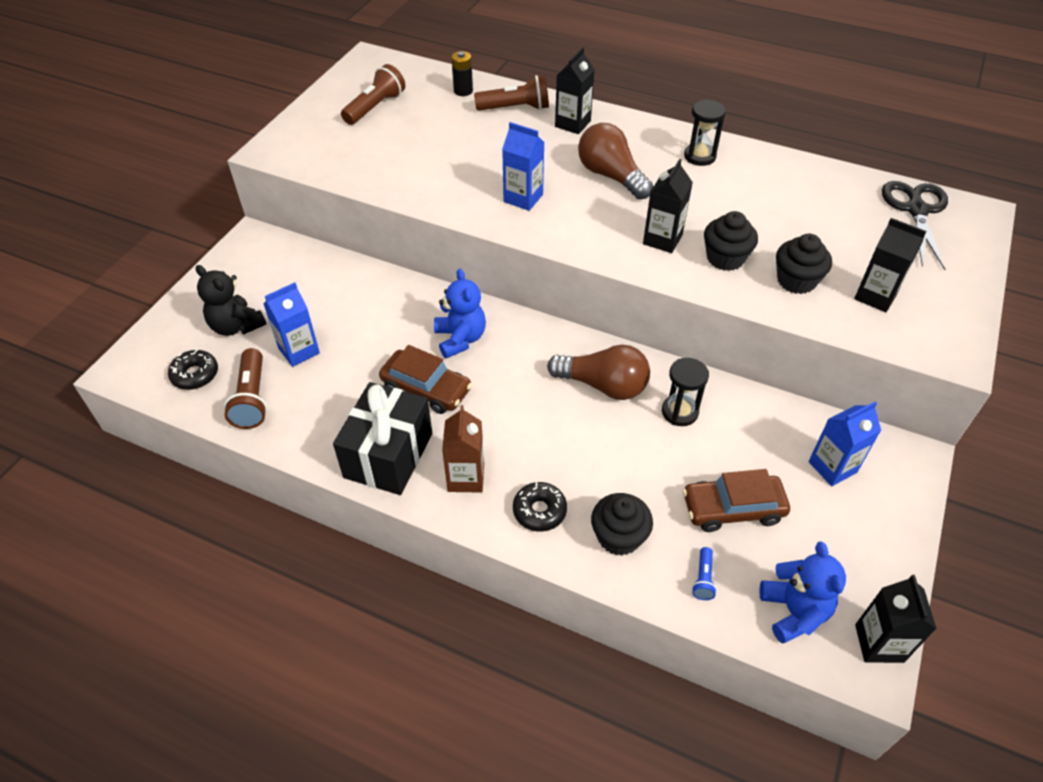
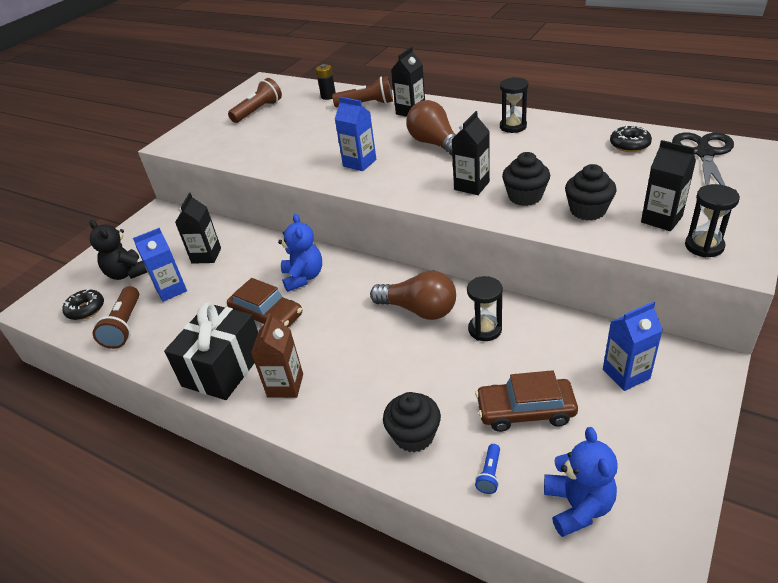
camera: 10 degrees right, 10 degrees down
(539, 511) = (345, 413): black donut -> black donut (629, 145)
(879, 643) = (666, 539): black carton -> black carton (206, 255)
(921, 333) = (704, 246): none -> black hourglass

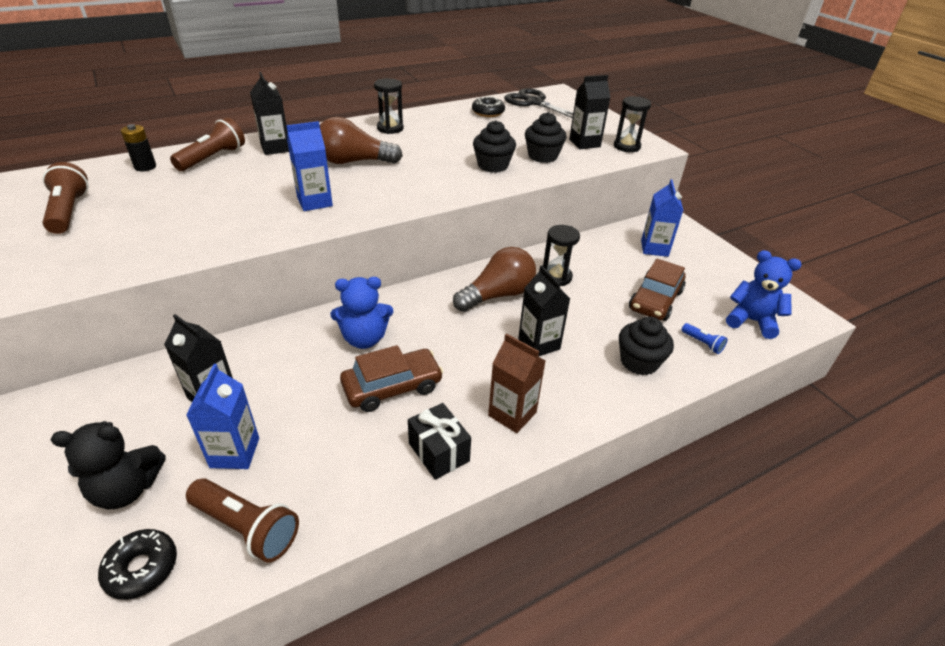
camera: 65 degrees left, 0 degrees up
(223, 368) = (439, 452): black gift -> black gift, size x0.58
(303, 277) = (364, 339): blue teddy bear -> blue teddy bear turned 150 degrees clockwise
(471, 186) = (444, 175): black carton -> black carton (539, 344)

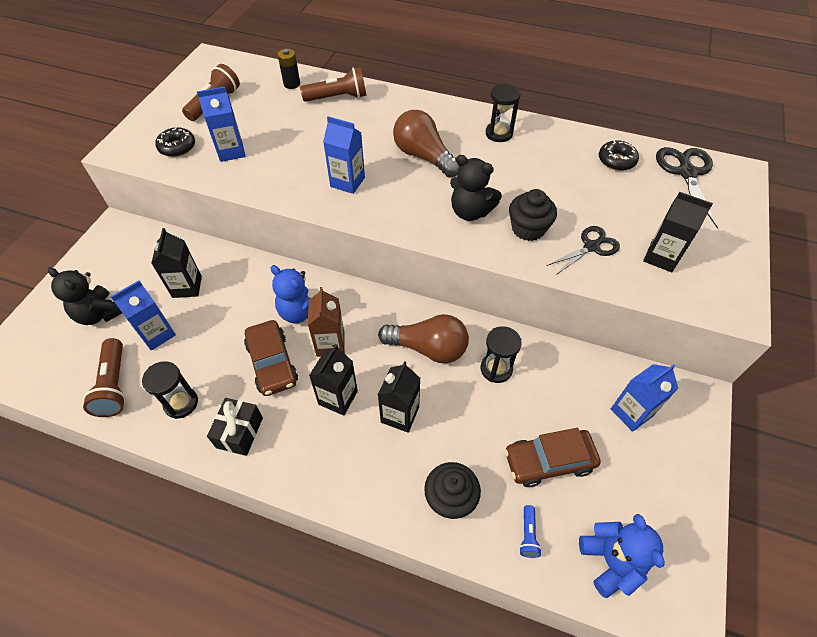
camera: 50 degrees right, 15 degrees up
(142, 568) = (62, 365): black donut -> black donut (177, 147)
(154, 234) = (231, 151): none -> blue carton
(275, 148) = (388, 109): black carton -> black carton (338, 398)
(392, 387) = (272, 363): brown car -> brown car turned 45 degrees clockwise
(441, 174) = (470, 212): none -> black teddy bear
(512, 414) = (310, 449): brown carton -> brown carton (330, 344)
(542, 156) = (591, 247): black cupcake -> black scissors
(626, 146) = (704, 290): black hourglass -> black hourglass (181, 403)

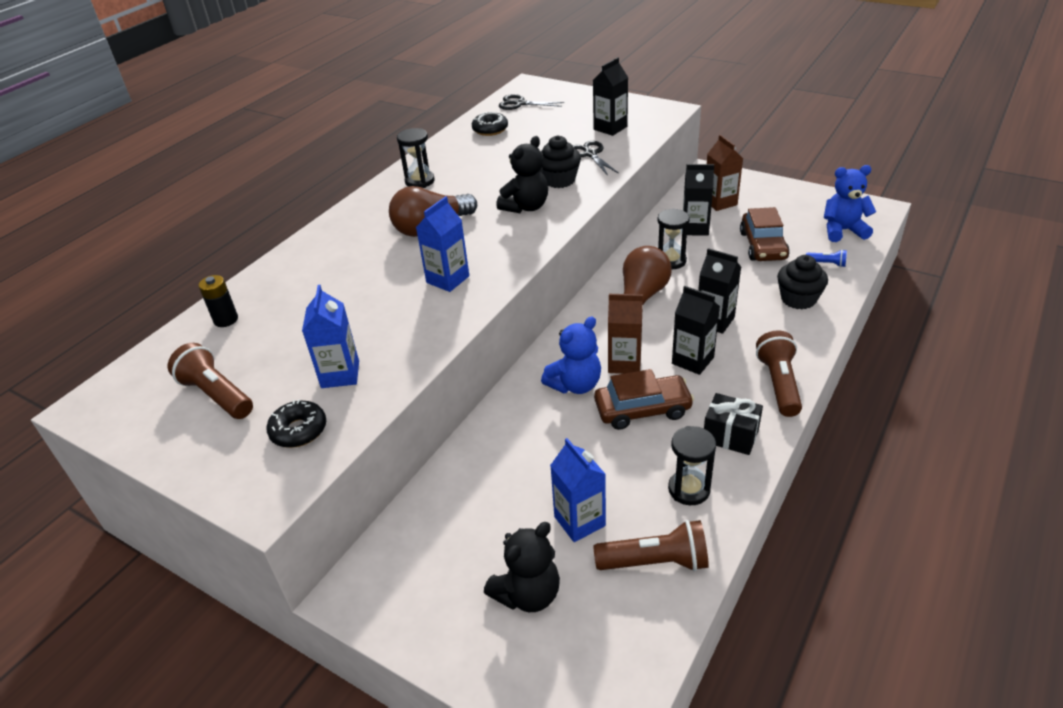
camera: 75 degrees left, 15 degrees down
(187, 287) = (505, 493): black carton -> black carton (695, 228)
(338, 97) = (285, 282): brown flashlight -> brown flashlight (778, 384)
(631, 412) = (720, 202): blue carton -> brown carton
(686, 173) = (519, 104): black scissors -> black scissors, size x0.65

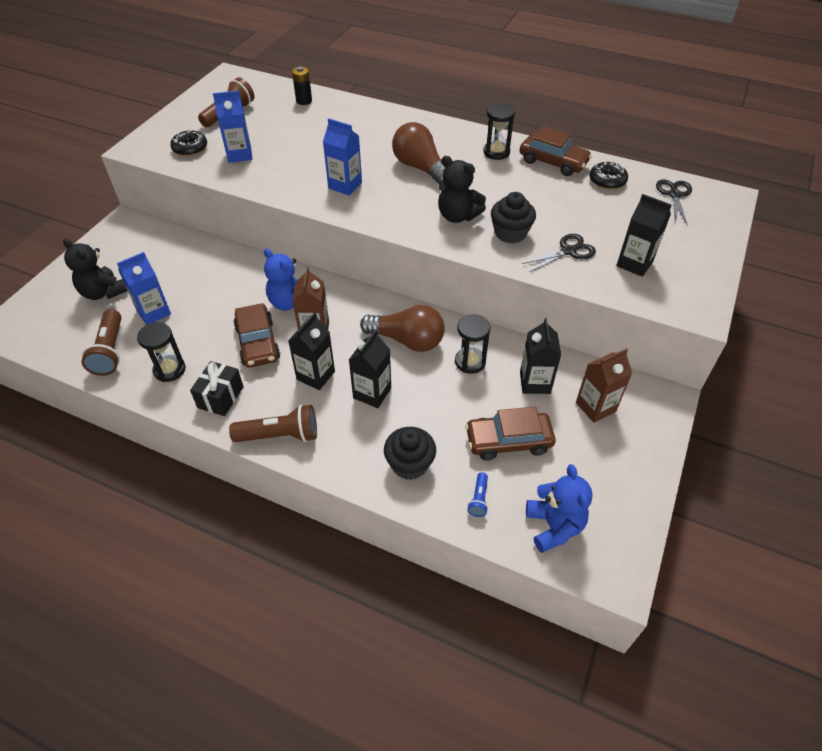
camera: 80 degrees right, 10 degrees up
(450, 152) = (553, 162): none -> brown car

